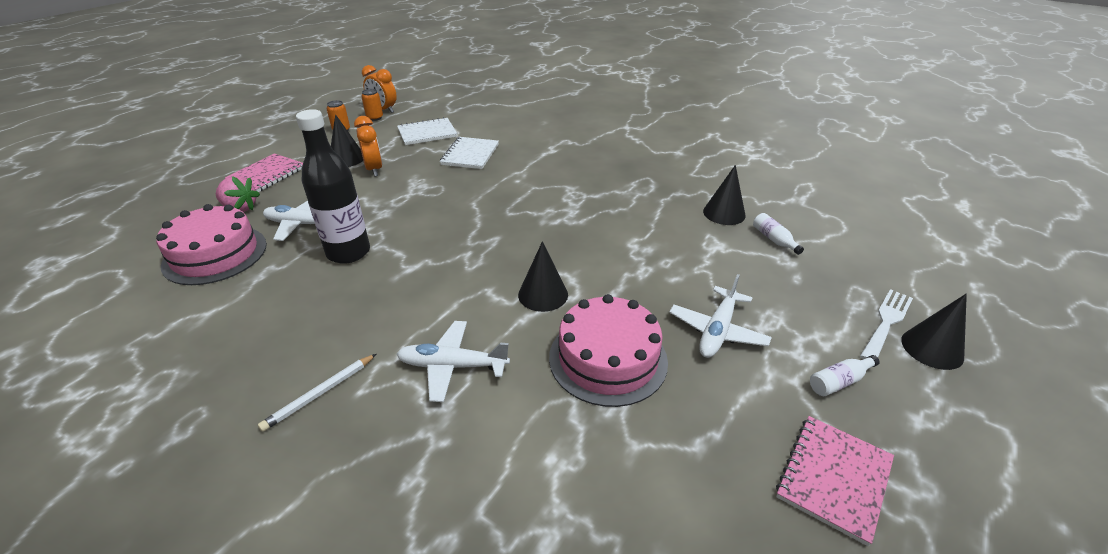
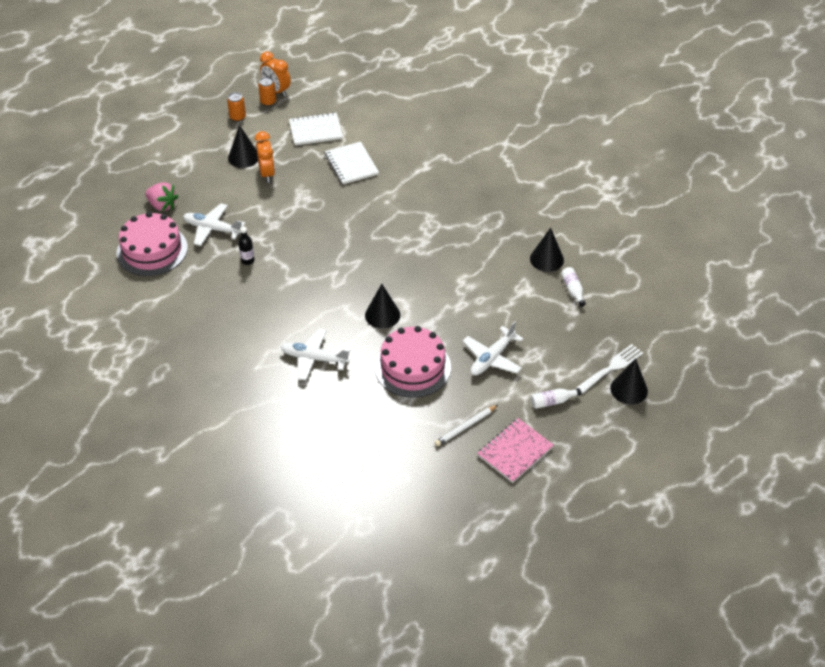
camera: 10 degrees right, 10 degrees up
(267, 175) = (178, 169): pink notebook -> none
(320, 394) = (233, 365): white pencil -> white pencil (465, 427)
(348, 252) = (248, 261): black bottle -> black bottle, size x0.42
(470, 154) = (351, 164): white notebook -> white notebook turned 45 degrees counterclockwise

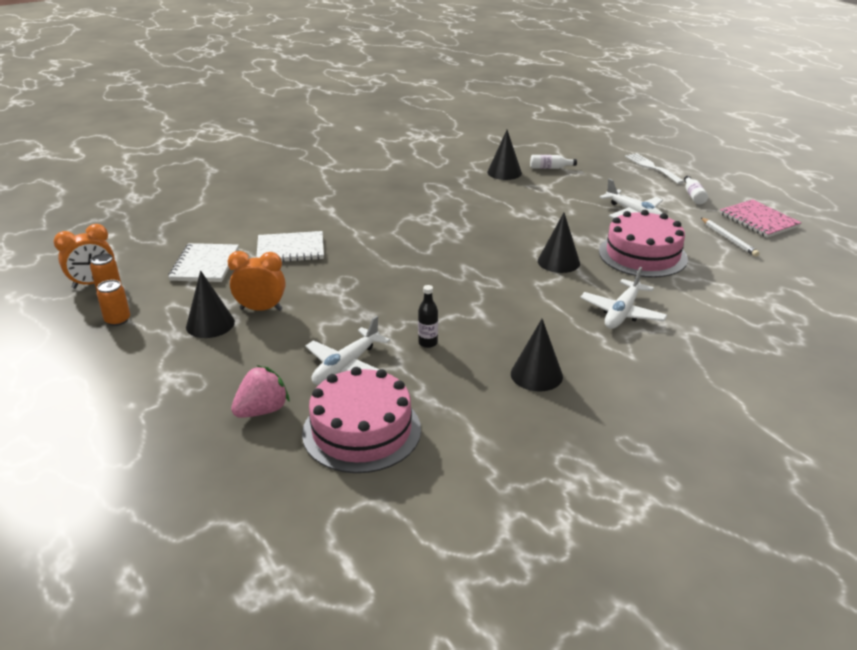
camera: 75 degrees left, 15 degrees down
(629, 389) = (678, 165): black cone -> black cone (536, 375)

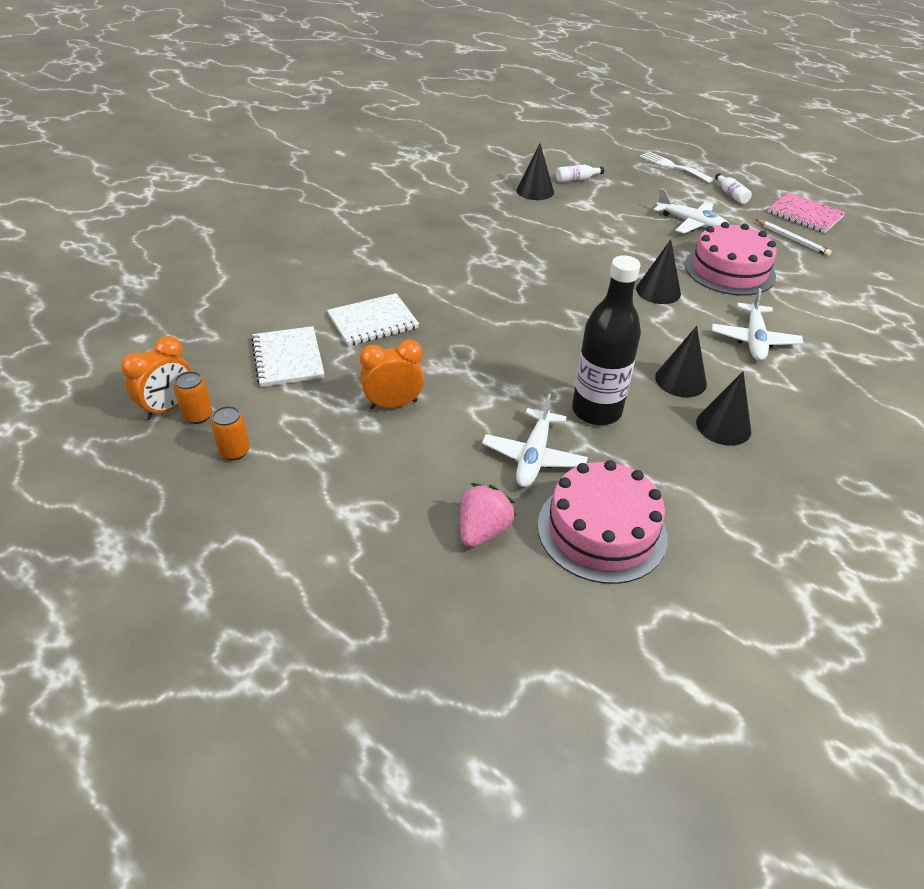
camera: 20 degrees left, 10 degrees up
(210, 324) = (349, 435): black cone -> black cone (680, 380)
(428, 343) = (596, 411): black bottle -> black bottle, size x2.40

